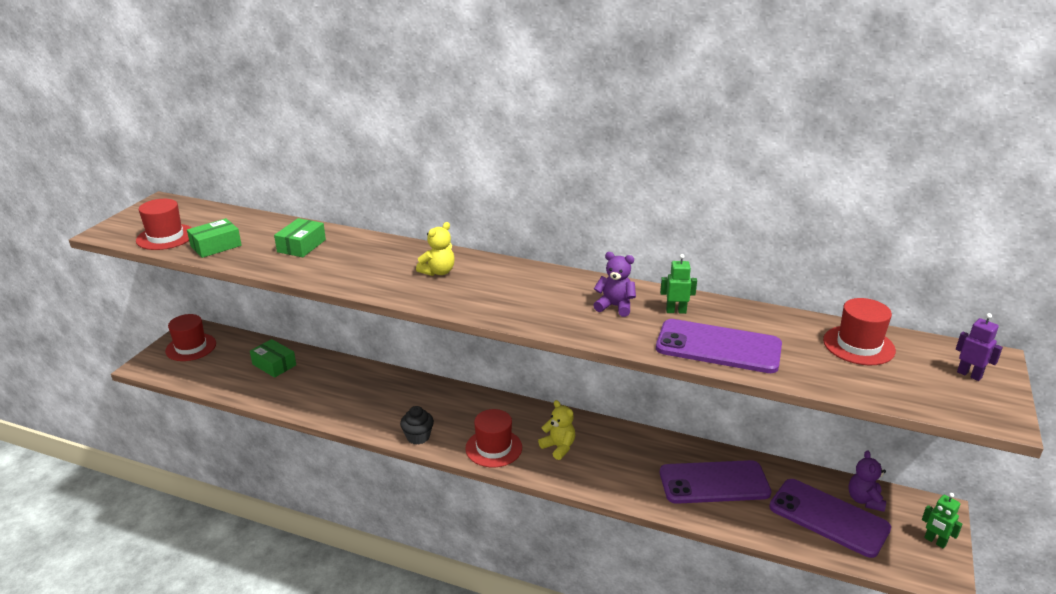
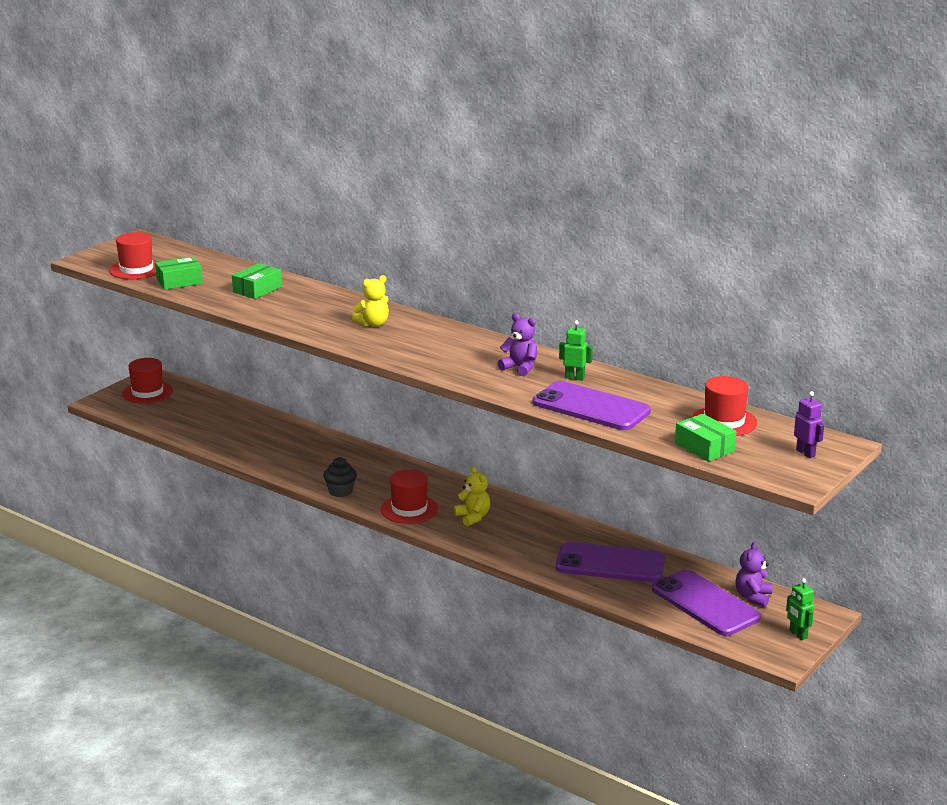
camera: 15 degrees right, 5 degrees down
(274, 365) = (224, 417): green box -> green box (704, 447)

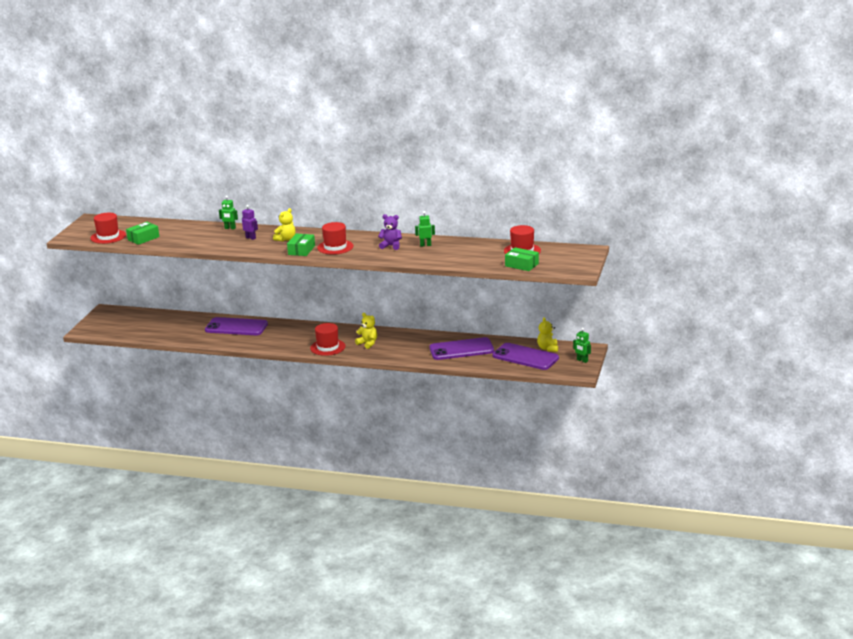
camera: 20 degrees left, 0 degrees up
(147, 392) = (110, 319): red hat -> red hat (335, 247)
(257, 289) = (197, 234): green box -> green box (301, 250)
(310, 290) = (230, 228): none -> green robot
(340, 491) = (279, 347): black cupcake -> none
(591, 407) = (447, 258): purple phone -> purple phone (236, 327)
(753, 597) = (548, 348): purple teddy bear -> yellow teddy bear
(805, 453) = (574, 257): purple robot -> purple robot (251, 238)

